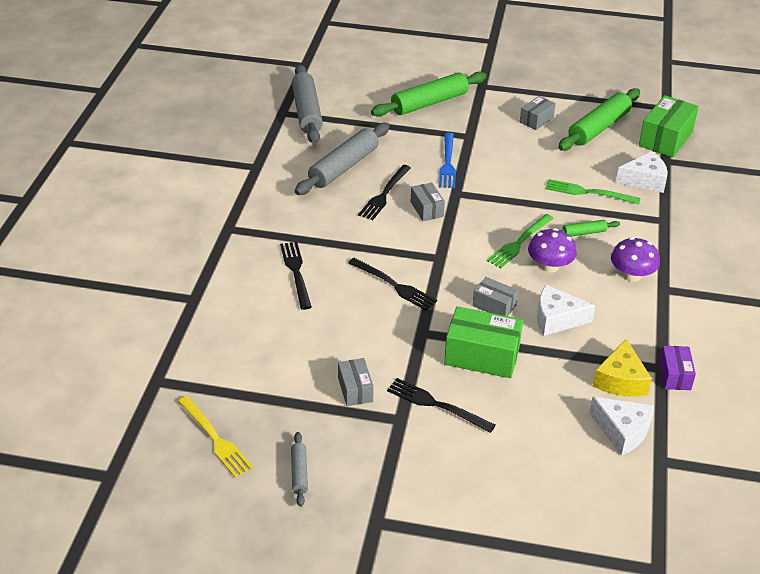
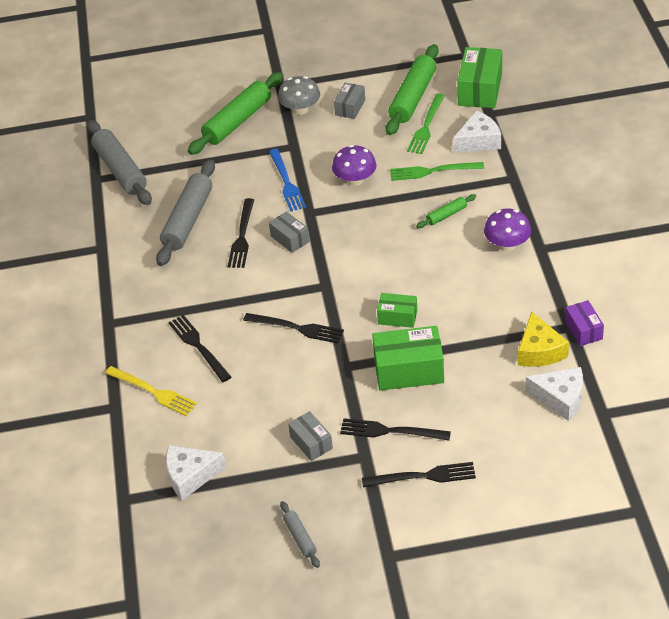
camera: 15 degrees left, 5 degrees up
(215, 439) = (208, 534): yellow fork -> yellow fork (153, 392)
(448, 458) = (423, 476): none -> black fork
(490, 109) = (300, 109): none -> grey mushroom
(494, 305) = (397, 317): grey box -> green box
(519, 242) = (392, 245): green fork -> green fork (426, 126)
(549, 266) = (430, 260): purple mushroom -> purple mushroom (355, 180)
(557, 319) = (459, 311): white cheese -> white cheese (190, 476)

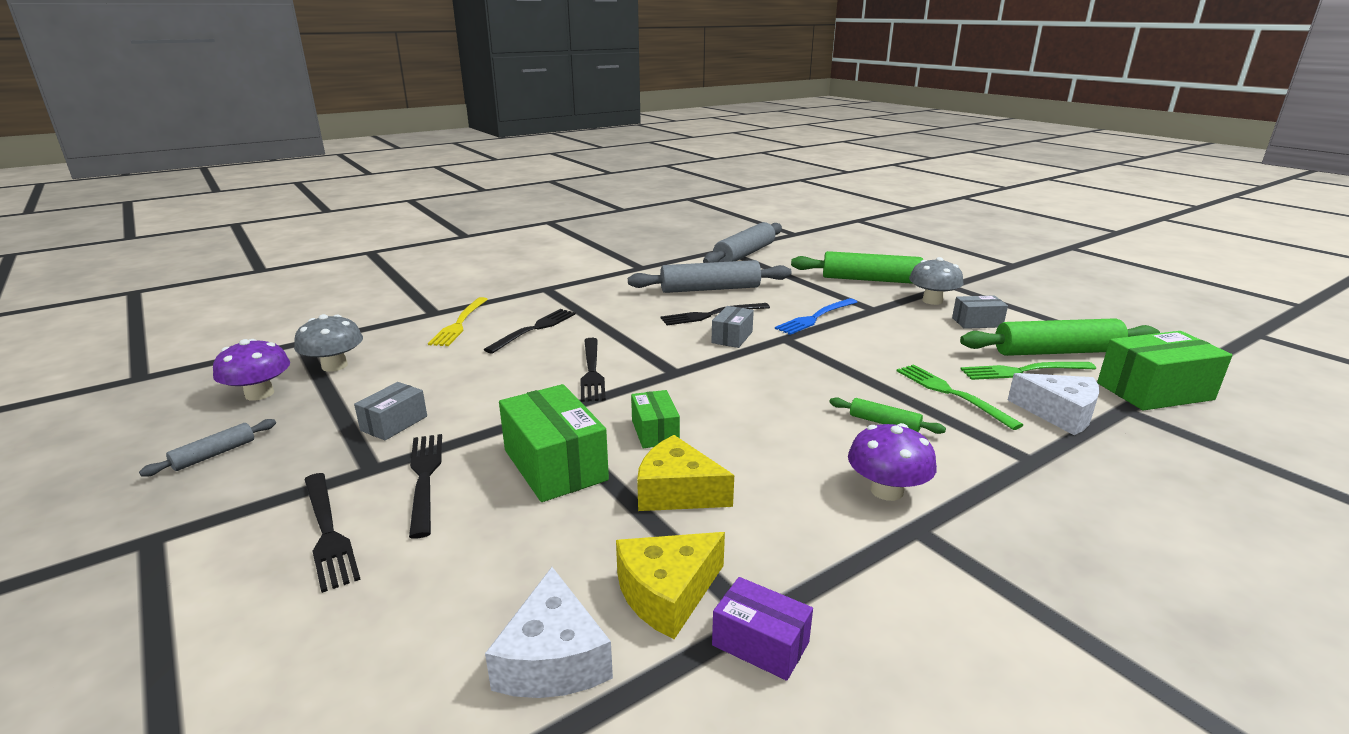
camera: 60 degrees right, 20 degrees down
(190, 476) = (334, 366): white cheese -> grey mushroom
(355, 180) = (868, 350): purple mushroom -> purple mushroom (259, 394)
(464, 325) = (677, 492): none -> yellow cheese
(583, 330) = (760, 643): purple box -> purple box turned 75 degrees clockwise

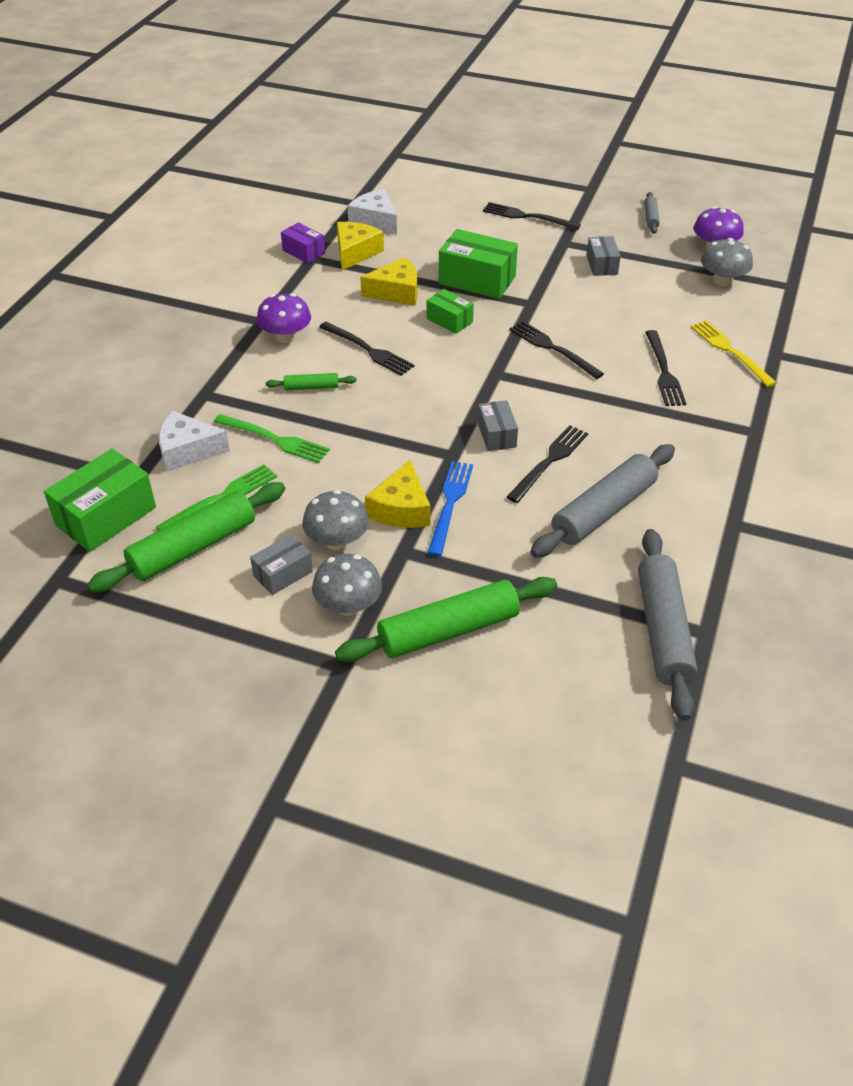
camera: 145 degrees right, 20 degrees up
(425, 478) = (529, 249): black fork -> black fork (368, 350)
(760, 643) = (303, 252): purple box -> purple box turned 45 degrees clockwise
(857, 325) = (401, 509): none -> yellow cheese
(923, 325) = (337, 541): none -> grey mushroom

